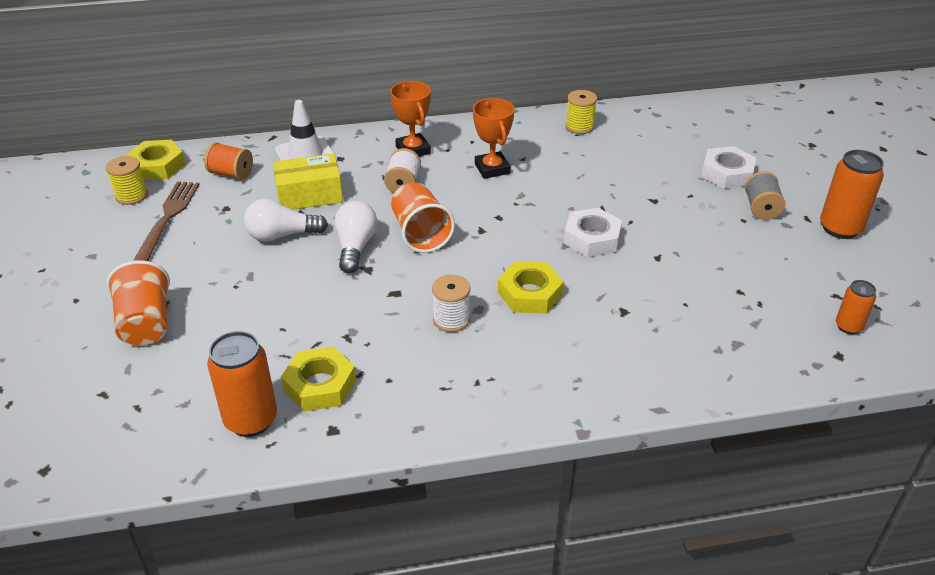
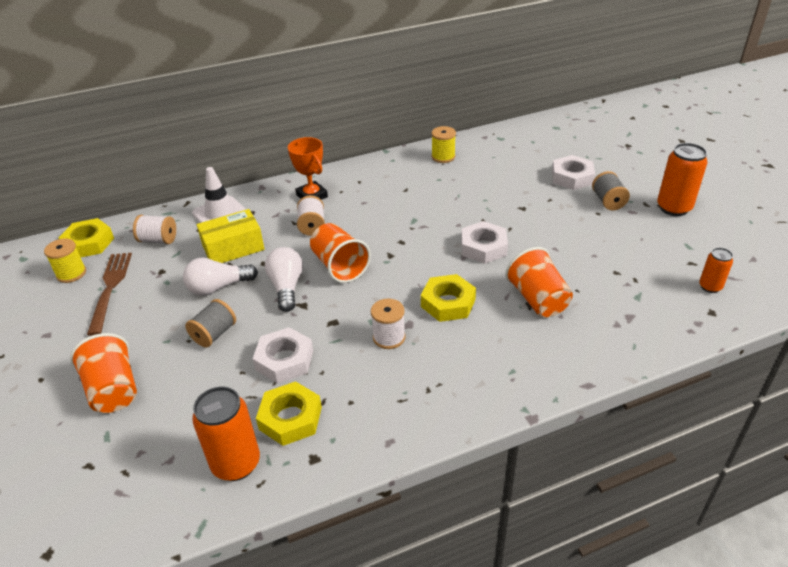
camera: 10 degrees left, 0 degrees up
(231, 174) = (158, 240): orange spool -> white spool
(264, 284) = (214, 334): none -> grey spool
(331, 324) = (284, 360): none -> white nut
(492, 169) = (383, 202): orange trophy -> none
(635, 307) = (537, 300): none -> orange cup

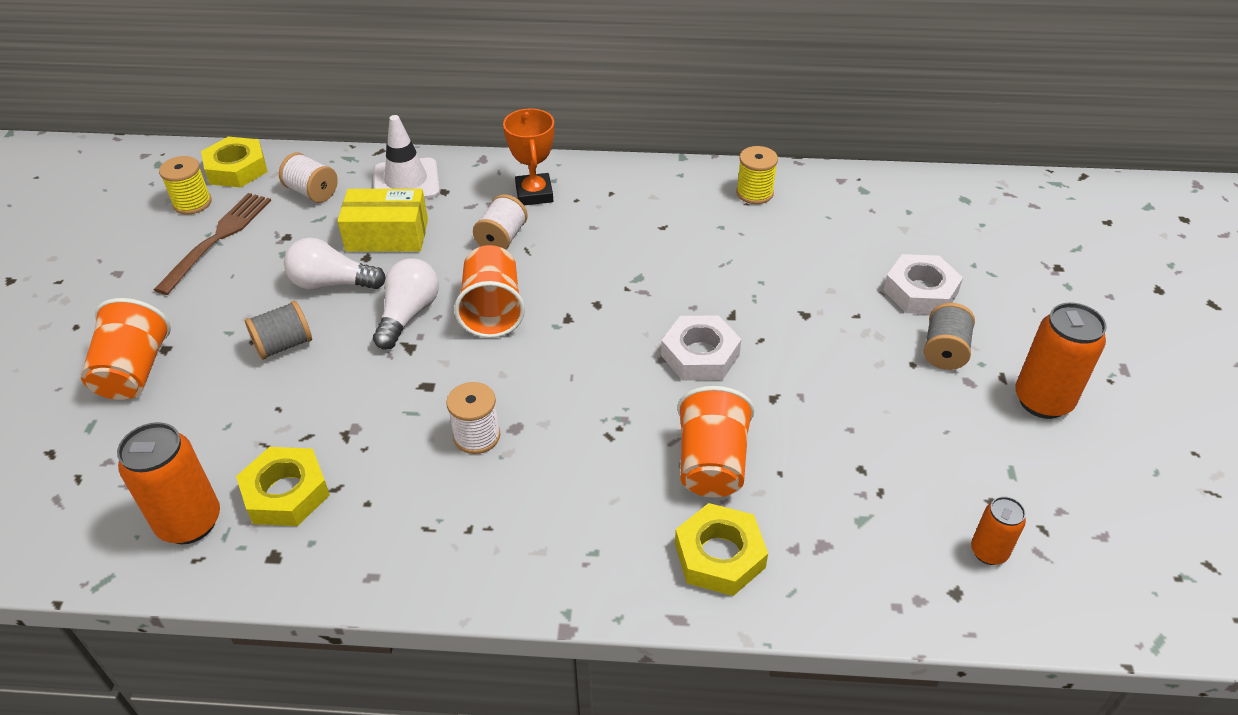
camera: 25 degrees right, 5 degrees up
(284, 360) = (334, 413): white nut -> none
(448, 303) = (588, 418): yellow nut -> yellow nut (719, 555)

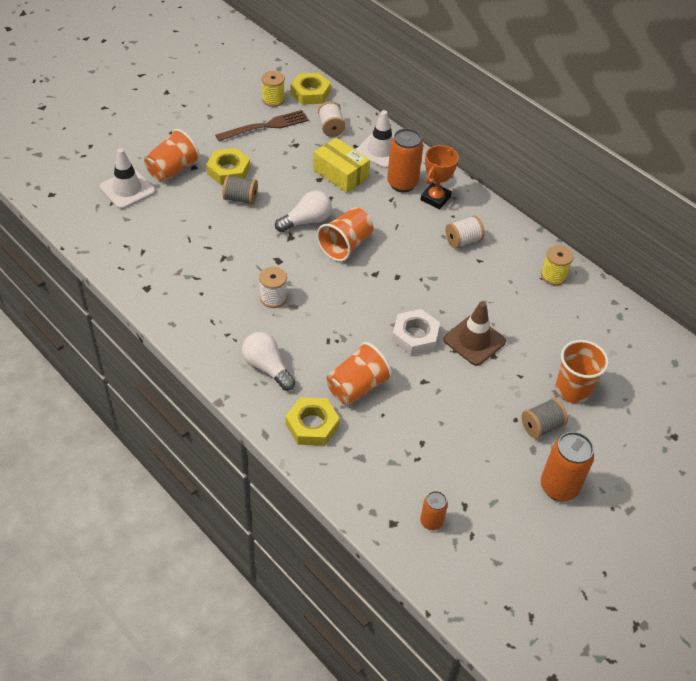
camera: 40 degrees right, 5 degrees up
(85, 443) = (127, 189): none -> white traffic cone
(190, 522) = (132, 251): orange can -> orange can (402, 183)
(286, 493) = (176, 265): yellow nut -> yellow nut (228, 171)
(332, 284) = (290, 182): white light bulb -> white light bulb (267, 368)
(502, 239) = (391, 212): white spool -> white spool (463, 241)
(766, 313) = (474, 340): none -> brown traffic cone
(920, 291) = (572, 390): white nut -> orange cup

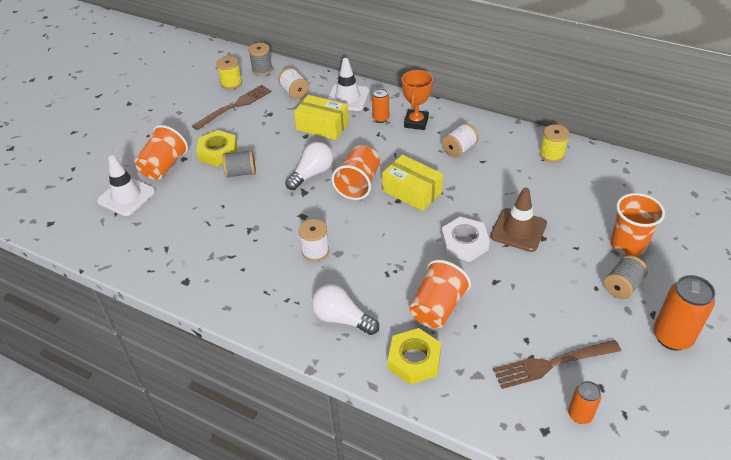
camera: 15 degrees left, 5 degrees down
(310, 93) = (262, 69): yellow nut -> grey spool
(393, 269) = (412, 191): none -> yellow box
(402, 183) = (381, 118): orange can -> orange can, size x0.57
(433, 471) = (552, 364): none -> brown fork

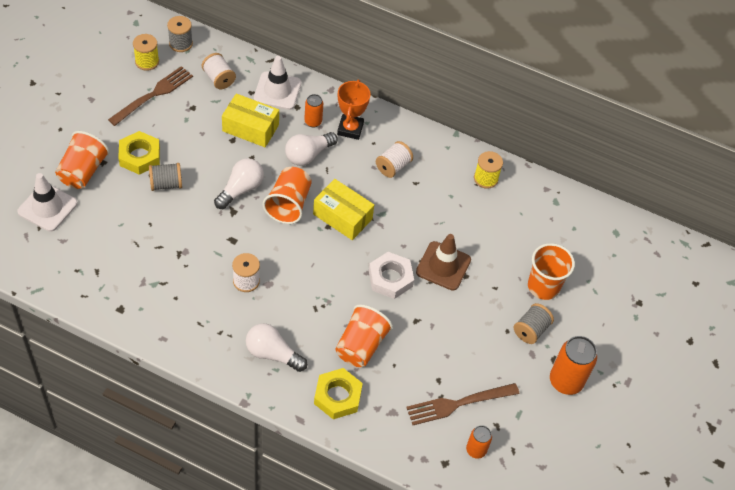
camera: 10 degrees left, 10 degrees up
(377, 144) = (308, 155): none -> white light bulb

